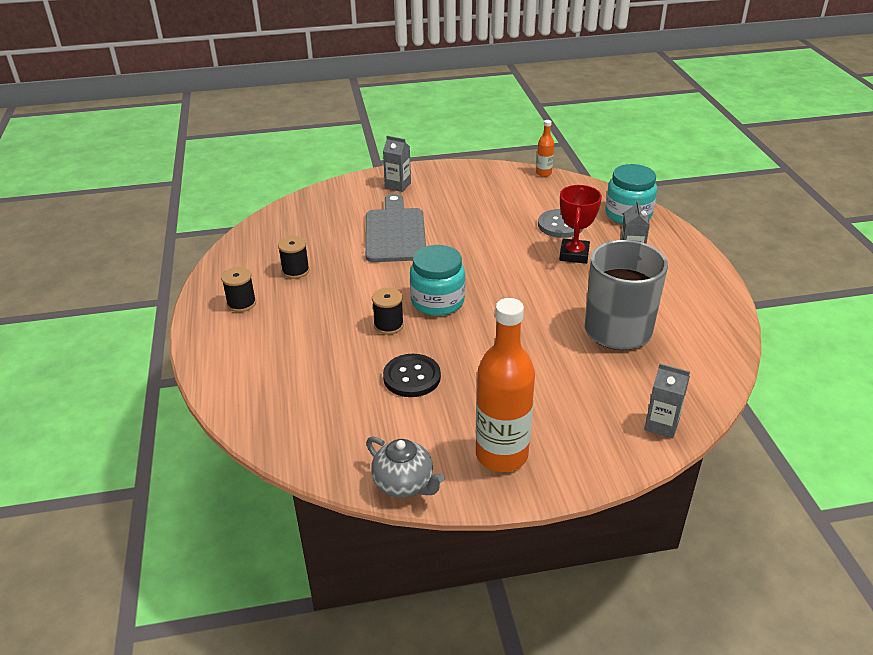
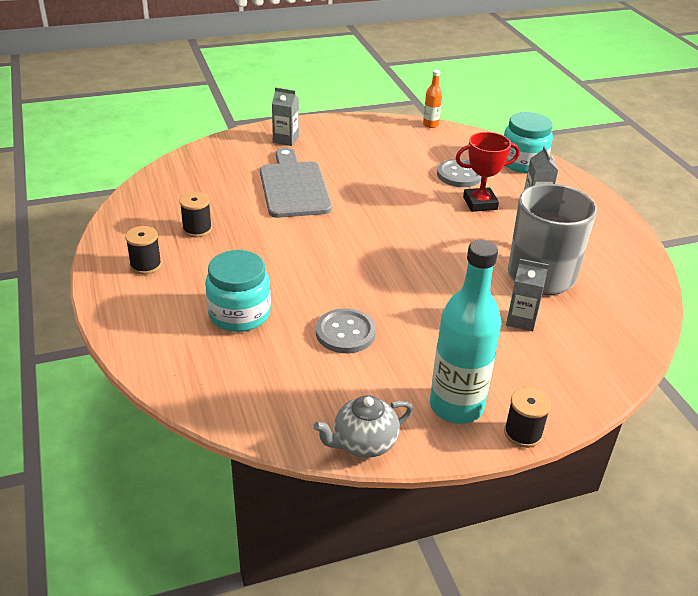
camera: 10 degrees left, 0 degrees up
(388, 325) = (309, 281): black spool -> black spool (523, 433)
(404, 484) = (363, 443): grey teapot -> grey teapot turned 120 degrees clockwise
(412, 377) = (345, 333): black button -> grey button
(437, 301) = (354, 254): turquoise jar -> turquoise jar (239, 314)
(501, 455) = (456, 406): orange bottle -> turquoise bottle
(574, 255) = (480, 203): red trophy -> red trophy turned 75 degrees clockwise
(661, 425) = (606, 366): grey carton -> grey carton (521, 320)

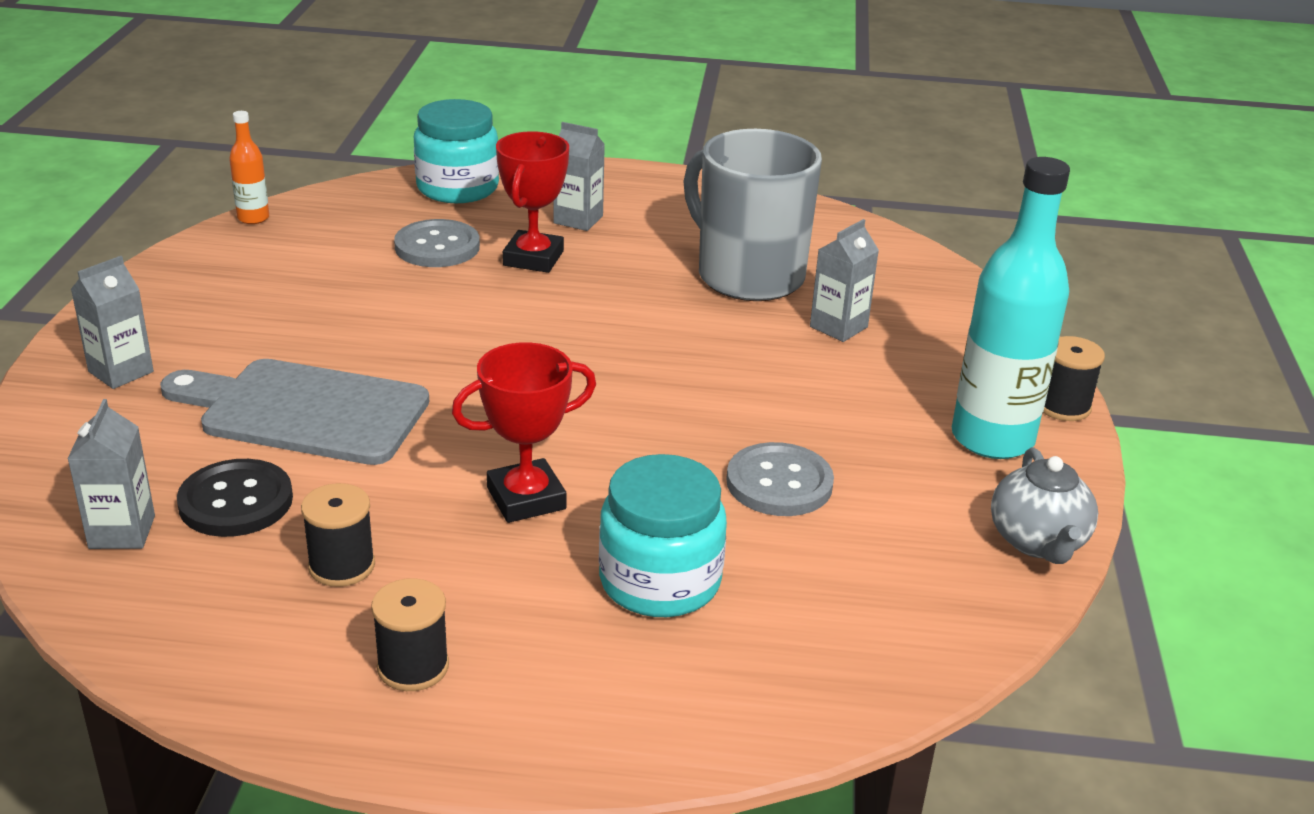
camera: 65 degrees left, 5 degrees down
(186, 177) = (122, 532): none -> grey carton
(221, 193) = (236, 501): none -> black button
(274, 260) = (526, 498): none -> red trophy

